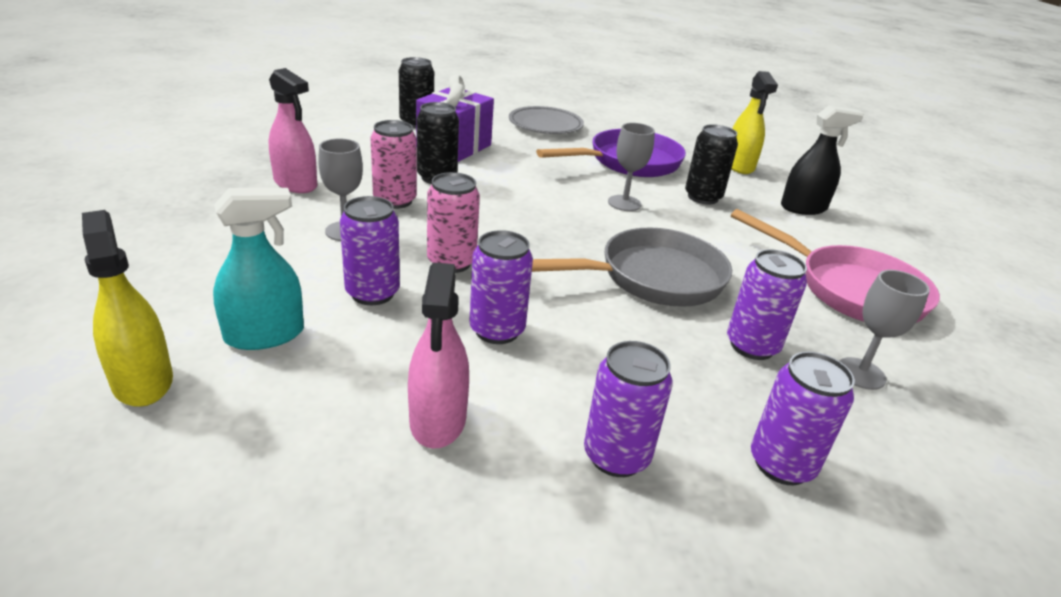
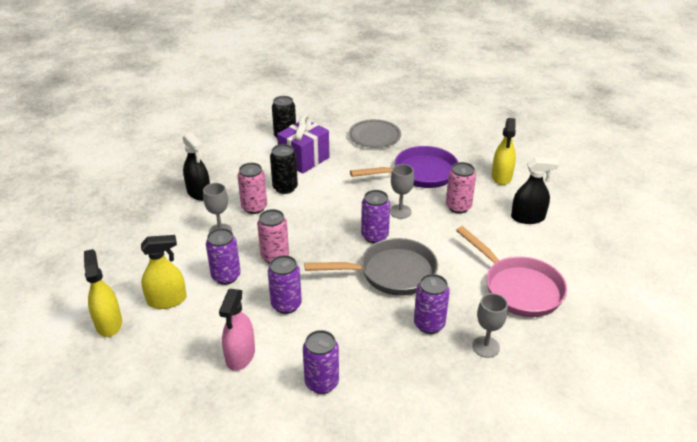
camera: 15 degrees right, 5 degrees up
(265, 335) = (167, 300): turquoise spray bottle -> yellow spray bottle
(295, 184) = (199, 193): pink spray bottle -> black spray bottle
(703, 197) = (458, 207): black can -> pink can
(781, 464) = (406, 395): purple can -> purple can (374, 236)

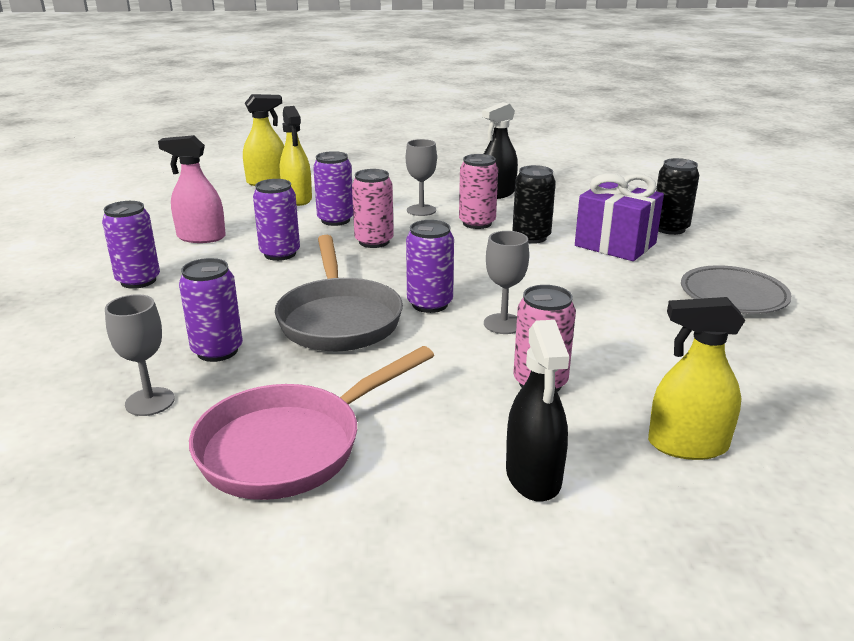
camera: 85 degrees right, 10 degrees down
(419, 173) = (635, 341): purple pan -> none

